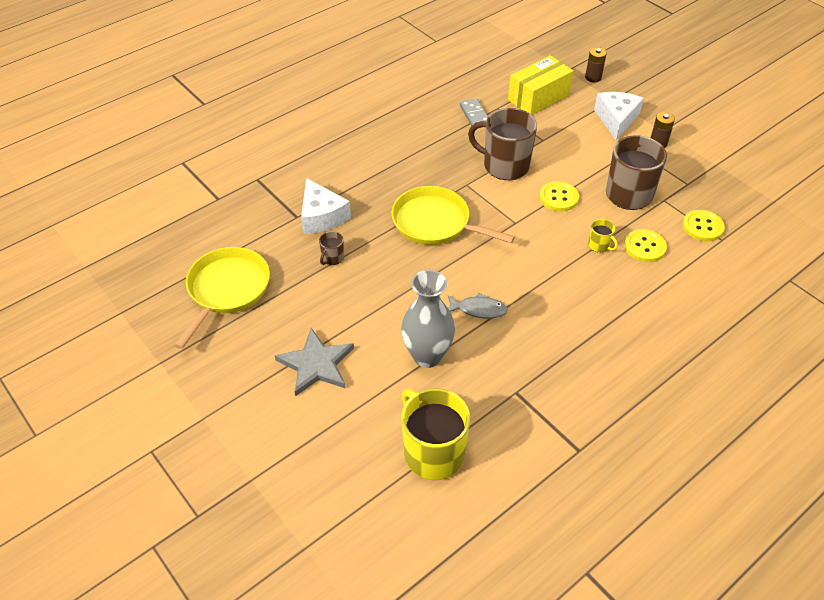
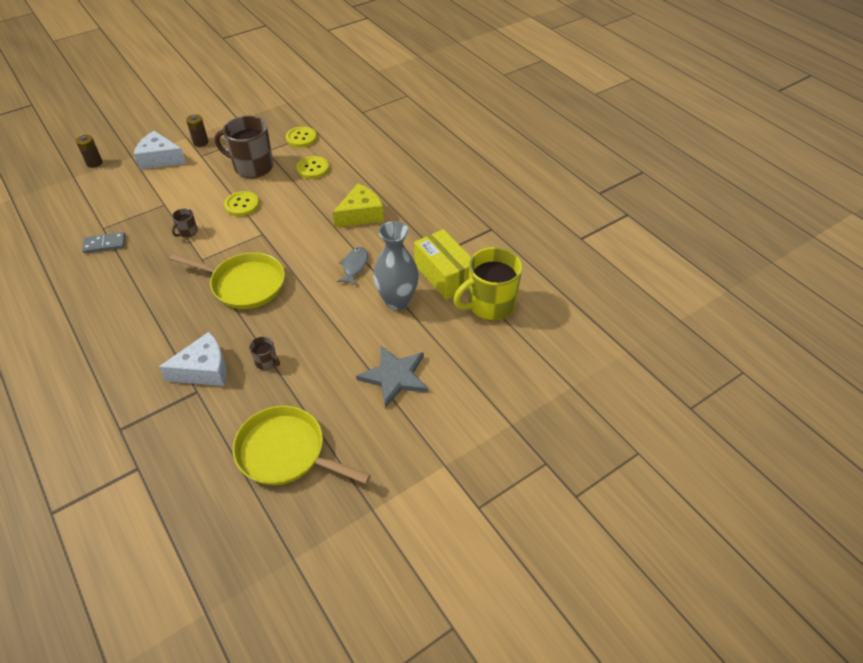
camera: 85 degrees left, 0 degrees up
(435, 223) = (244, 284): yellow pan -> yellow pan turned 105 degrees counterclockwise
(504, 166) = (187, 232): brown mug -> brown mug, size x0.44
(538, 98) = (103, 199): yellow box -> yellow box (444, 275)
(570, 304) = (361, 214): none -> yellow cheese
(599, 246) = (304, 191): yellow mug -> none

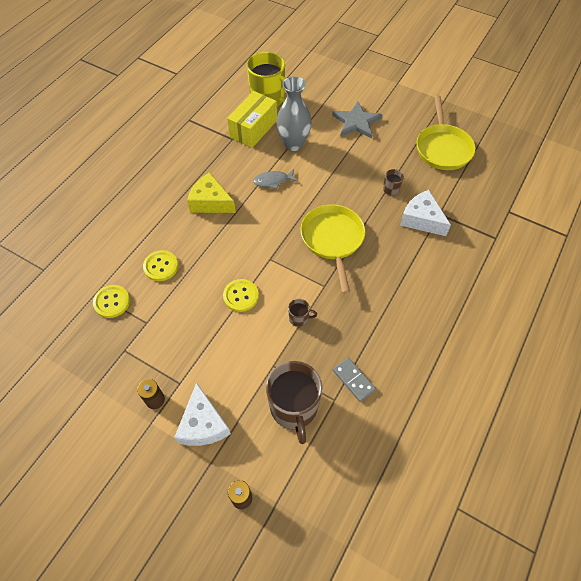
camera: 115 degrees left, 10 degrees up
(252, 167) = (179, 320): brown mug -> brown mug (294, 408)

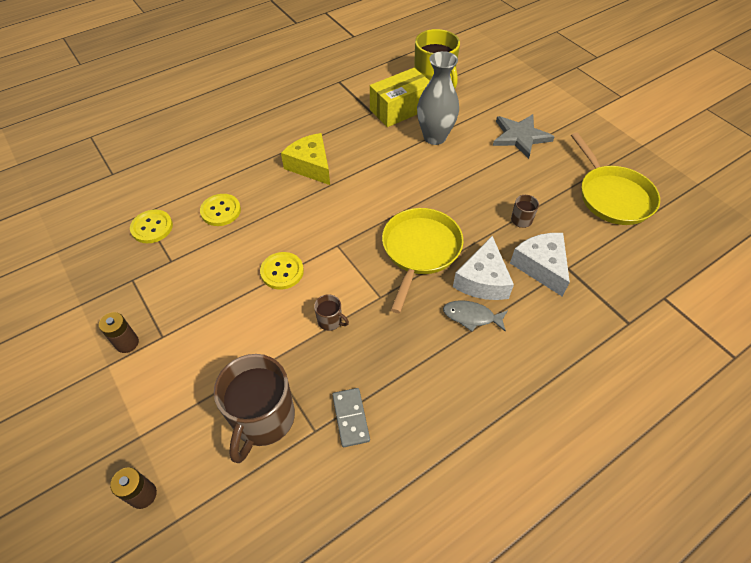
camera: 25 degrees right, 5 degrees down
(203, 424) = (157, 391): white cheese -> white cheese (482, 280)
(273, 181) = (389, 167): grey fish -> grey fish (471, 316)
(443, 148) = (612, 196): yellow pan -> yellow pan turned 45 degrees counterclockwise

